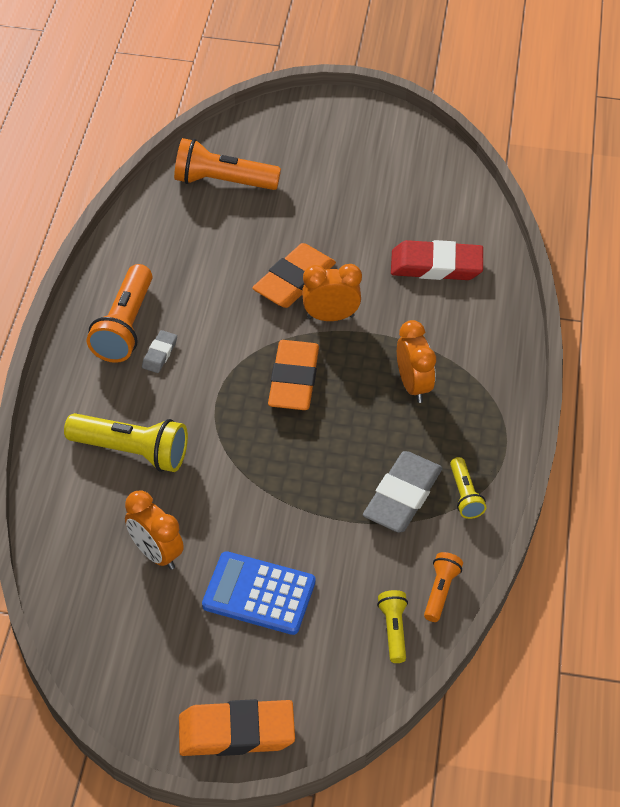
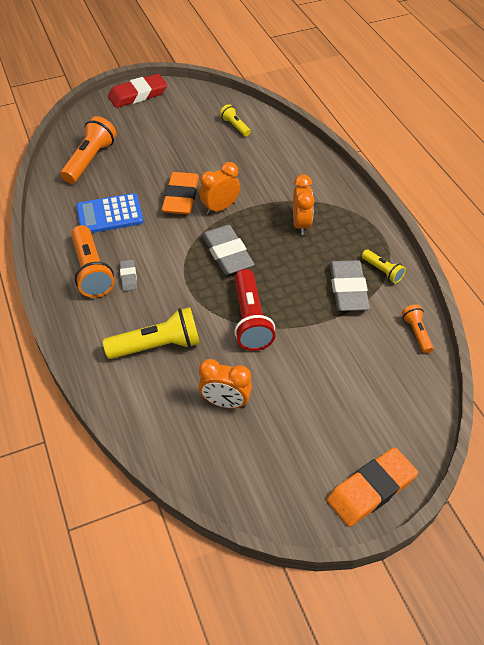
camera: 30 degrees left, 0 degrees up
(223, 182) = (90, 160): orange flashlight -> orange flashlight turned 135 degrees clockwise
(257, 474) = (250, 320): none -> red flashlight
(259, 594) = (312, 392): blue calculator -> blue calculator (110, 214)
(294, 380) = (227, 253): orange eraser -> grey eraser
(393, 630) = (410, 370): yellow flashlight -> yellow flashlight (235, 126)
(413, 385) = (301, 224): orange clock -> orange clock turned 45 degrees clockwise
(436, 265) = (258, 154): red eraser -> red eraser (138, 94)

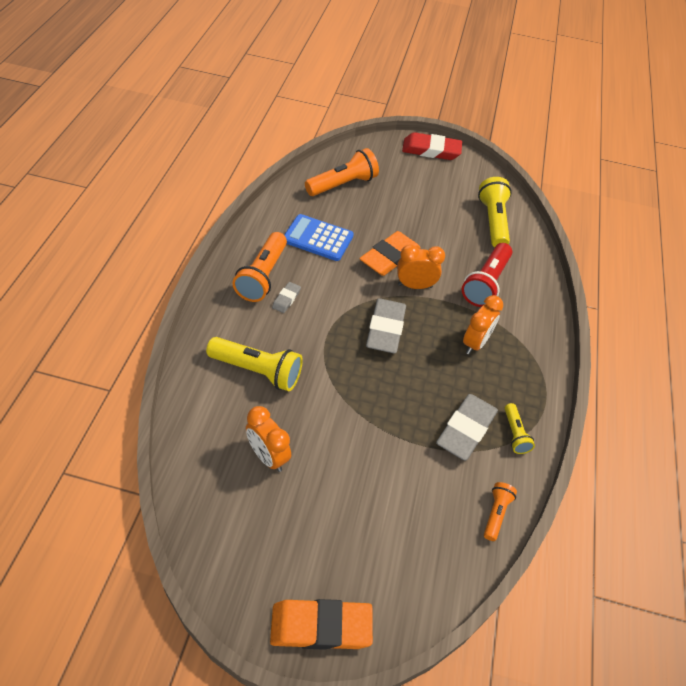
camera: 30 degrees right, 0 degrees up
(235, 126) = (493, 221): yellow flashlight -> yellow flashlight, size x1.85
(250, 320) = (353, 399): red flashlight -> red flashlight (486, 283)

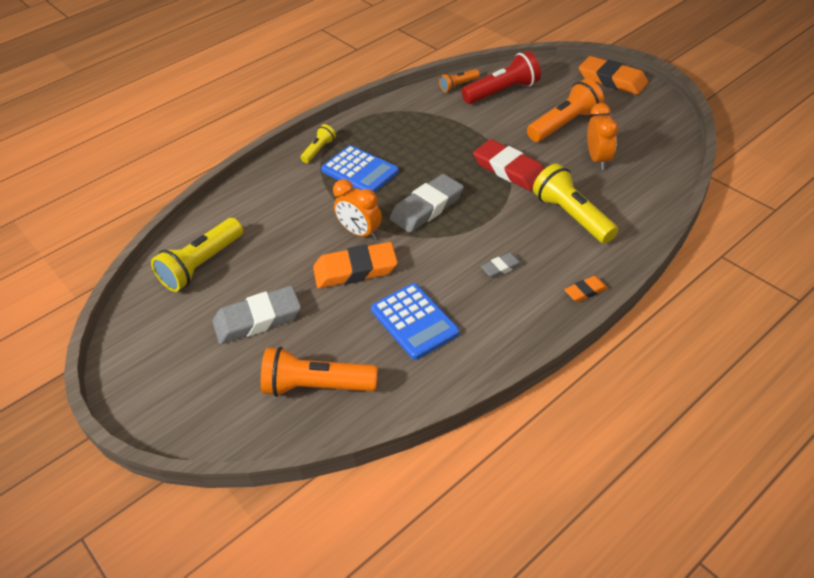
camera: 135 degrees left, 5 degrees down
(211, 304) = (585, 291): none -> orange eraser
(262, 276) = (511, 300): orange flashlight -> orange flashlight (565, 124)
(431, 150) = (143, 393): red eraser -> red eraser (509, 169)
(466, 429) = (431, 126): grey eraser -> grey eraser (258, 319)
(475, 343) = (360, 171): orange clock -> blue calculator
(486, 283) = (290, 210): red flashlight -> red flashlight (502, 91)
(515, 434) = (398, 113): yellow flashlight -> yellow flashlight (319, 150)

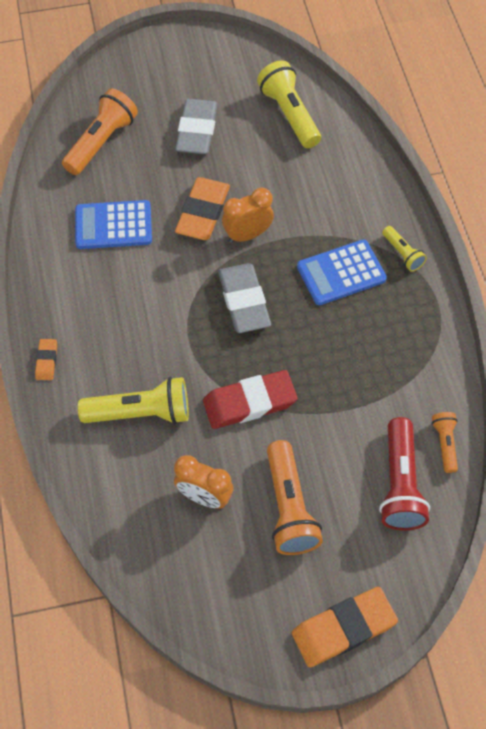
camera: 115 degrees right, 15 degrees up
(501, 267) = (122, 316): grey eraser -> none

